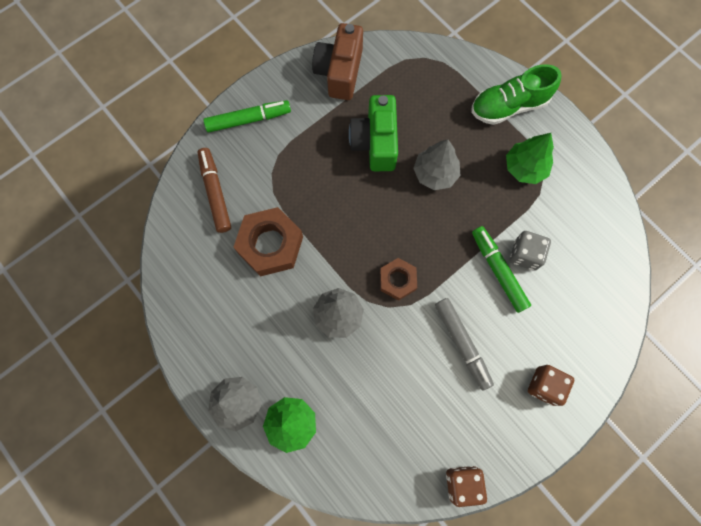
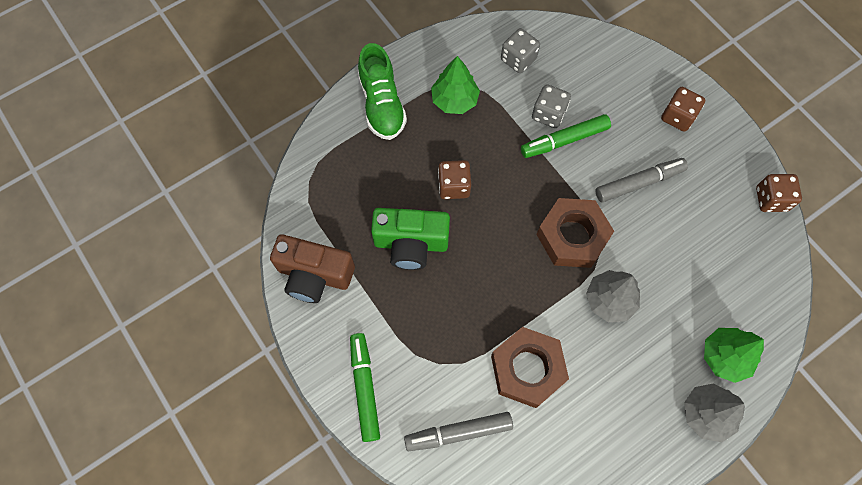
camera: 85 degrees left, 5 degrees down
(215, 192) = (458, 432): brown marker -> grey marker
(397, 280) = (572, 236): brown nut -> brown nut, size x1.68
(435, 173) = (454, 186): grey tree -> brown dice
(582, 223) = (518, 59): none -> grey dice

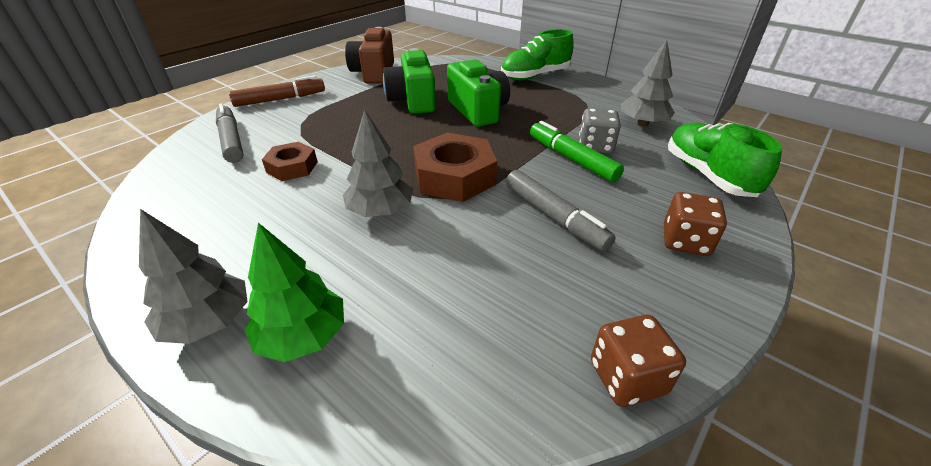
camera: 75 degrees right, 30 degrees down
(364, 388) = (280, 99): green marker -> brown marker
(454, 100) = (566, 101): green tree -> none
(454, 186) = (478, 110): brown dice -> green camera
(518, 59) = (642, 124): grey dice -> grey tree
(527, 369) = (292, 167): brown nut -> brown nut, size x0.59
(608, 59) = (708, 175): none -> green shoe

